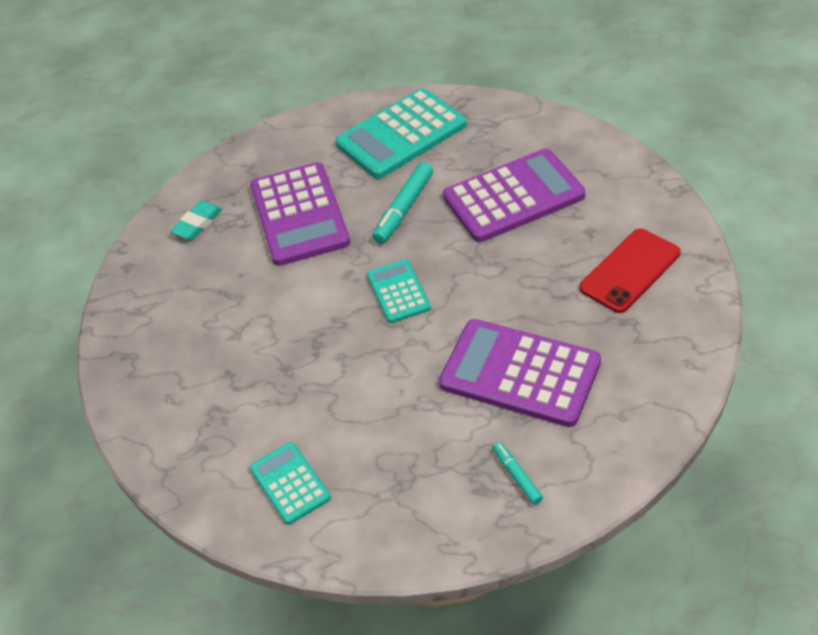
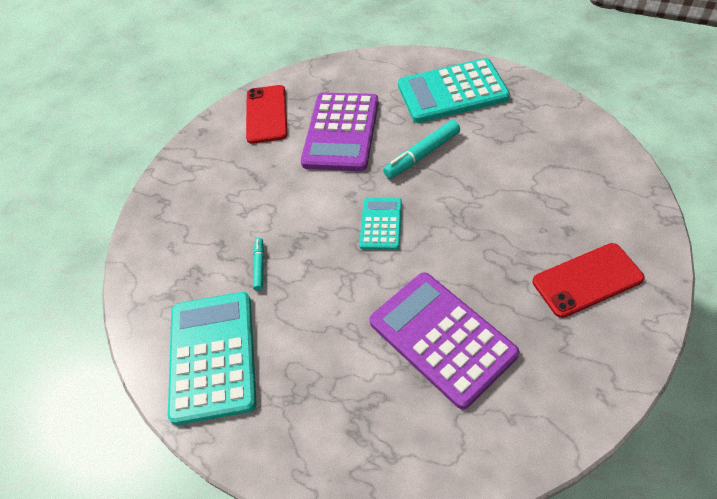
camera: 25 degrees right, 5 degrees up
(197, 223) = (266, 114): turquoise eraser -> red phone
(290, 483) = (213, 356): turquoise calculator -> turquoise calculator, size x1.85
(513, 196) = (517, 174): purple calculator -> none
(517, 476) = (390, 435): turquoise marker -> turquoise marker (259, 266)

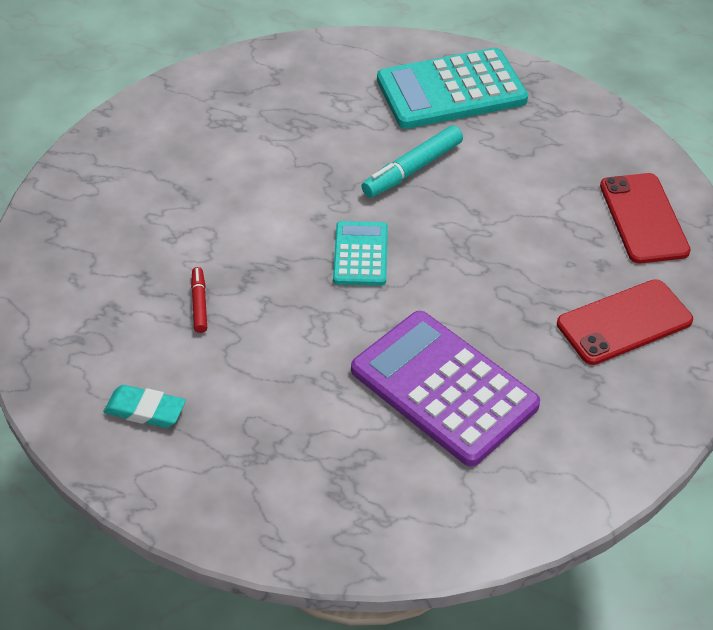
camera: 10 degrees left, 5 degrees down
(213, 356) = (145, 410): turquoise calculator -> turquoise eraser
(259, 266) = (199, 304): turquoise marker -> red marker
(266, 114) = (194, 111): red phone -> red phone (643, 218)
(341, 132) = (301, 138): purple calculator -> none

